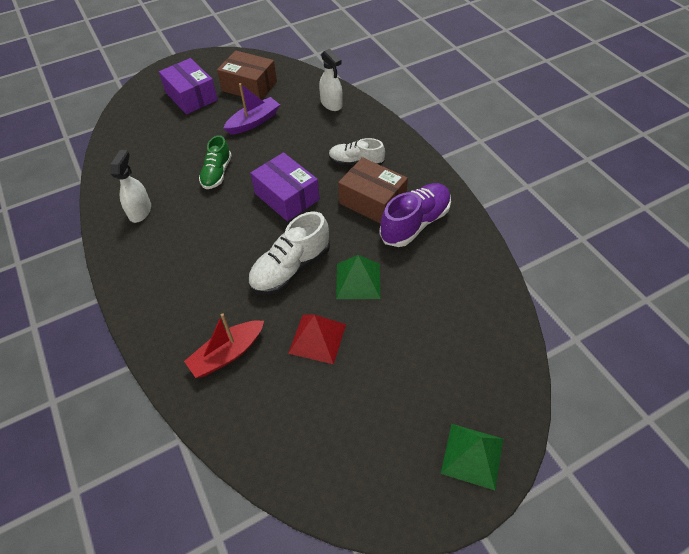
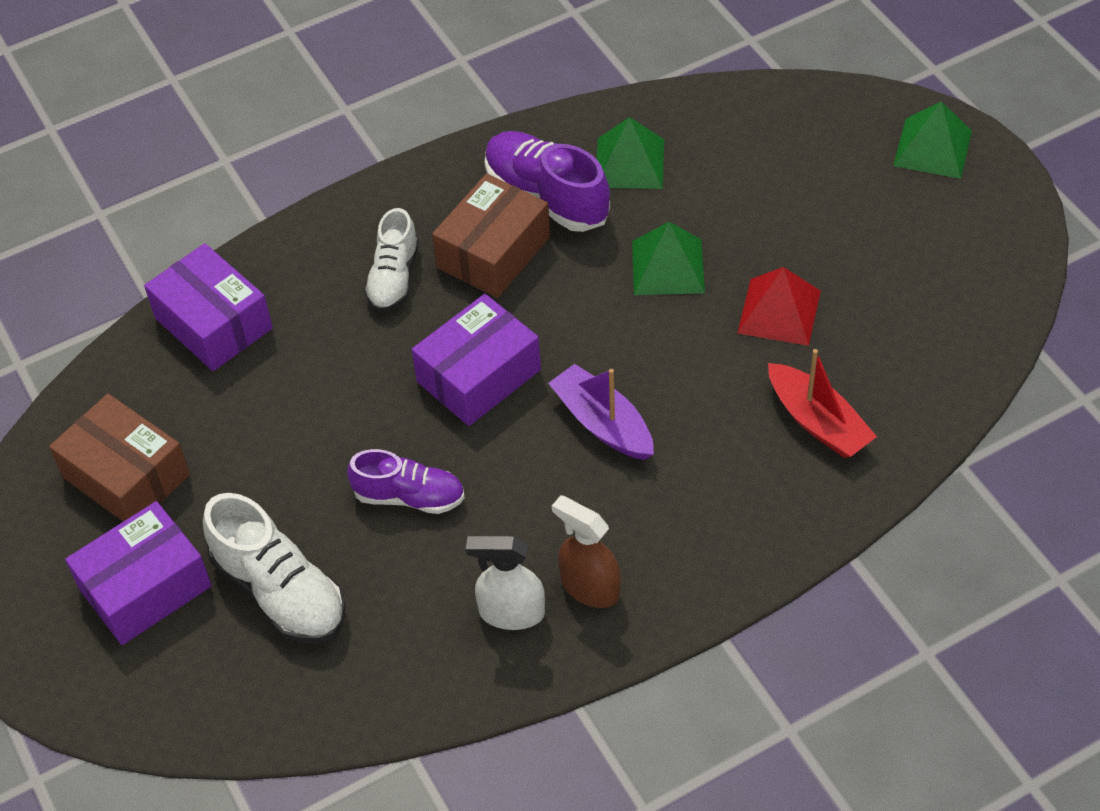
camera: 90 degrees left, 0 degrees up
(145, 241) = (589, 587): none -> brown spray bottle
(217, 173) = (409, 496): green shoe -> purple shoe
(249, 86) = (126, 476): brown box -> brown box turned 75 degrees counterclockwise
(254, 122) = (254, 453): purple boat -> purple boat (603, 423)
(290, 268) = (647, 356): white shoe -> white shoe (280, 591)
(331, 104) = (213, 323): white spray bottle -> purple box
(444, 263) = (630, 163): none -> green pyramid

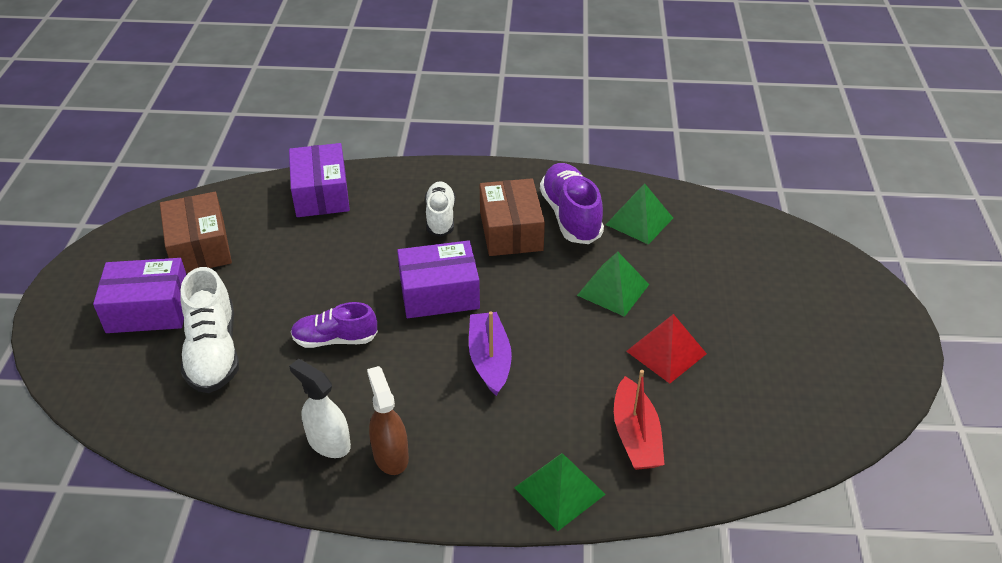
camera: 30 degrees right, 10 degrees down
(394, 278) = (440, 217): white shoe -> white shoe turned 135 degrees clockwise
(409, 496) = (335, 339): purple shoe -> purple shoe turned 135 degrees clockwise
(493, 252) = (511, 231): brown box -> brown box turned 75 degrees counterclockwise
(933, 148) = (861, 304): green pyramid -> green pyramid (560, 490)

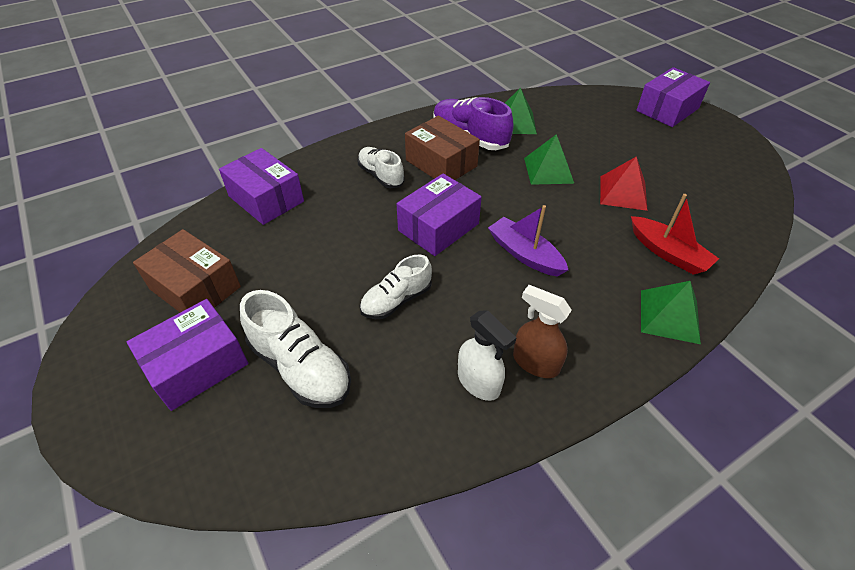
camera: 35 degrees left, 5 degrees up
(328, 442) = (479, 382): white spray bottle -> white spray bottle turned 135 degrees counterclockwise
(335, 339) = (396, 300): purple shoe -> white shoe
(849, 285) = (667, 109): none -> purple box

